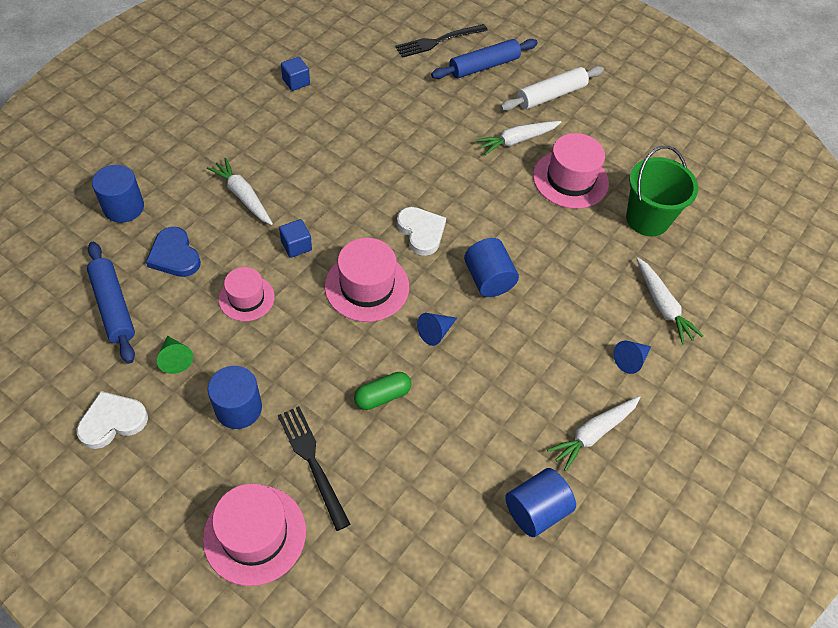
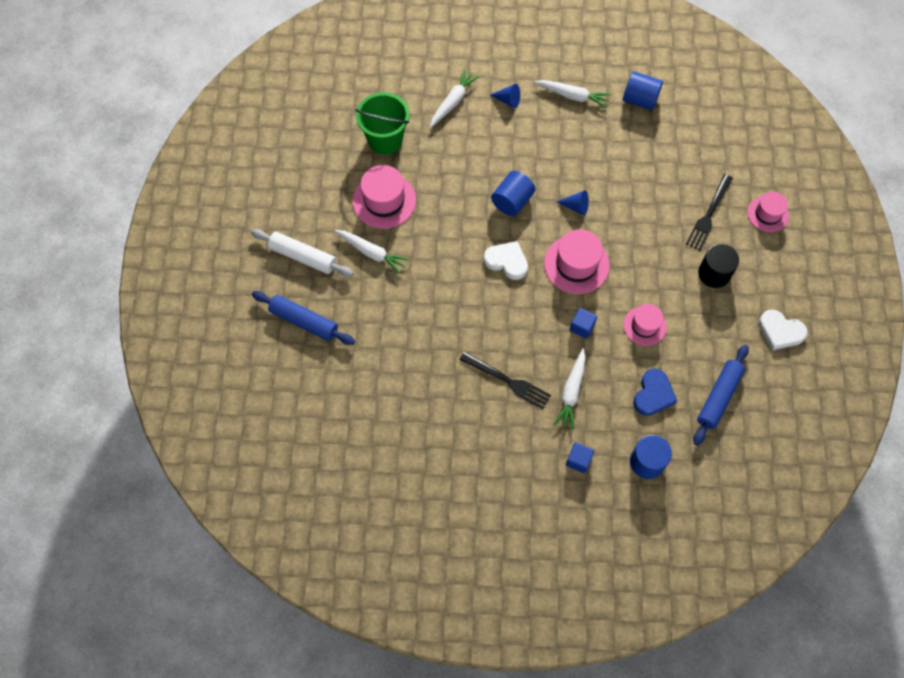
camera: 120 degrees left, 10 degrees up
(175, 358) = (717, 331): green cone -> none
(238, 408) = (714, 273): blue cylinder -> black cylinder
(255, 534) = (767, 214): pink hat -> pink hat, size x0.64
(296, 82) = (431, 445): blue cube -> blue cube (578, 460)
(382, 396) = (641, 207): green capsule -> none
(421, 232) = (507, 261): white heart -> white heart turned 90 degrees clockwise
(437, 41) = (299, 373): black fork -> black fork (508, 381)

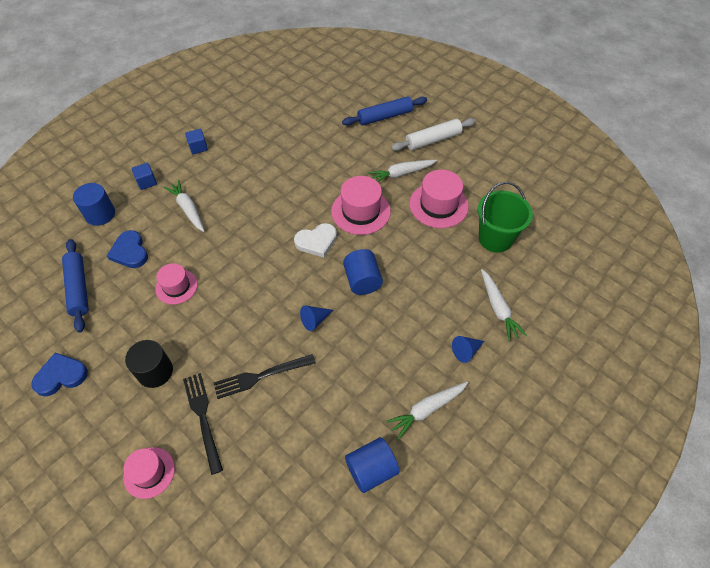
camera: 130 degrees right, 10 degrees down
(508, 381) = (234, 183): black fork -> black fork (260, 376)
(576, 264) = (268, 282): pink hat -> pink hat (360, 211)
(582, 327) = (220, 248): blue cube -> blue cube (198, 147)
(780, 331) = (61, 376): white heart -> blue heart

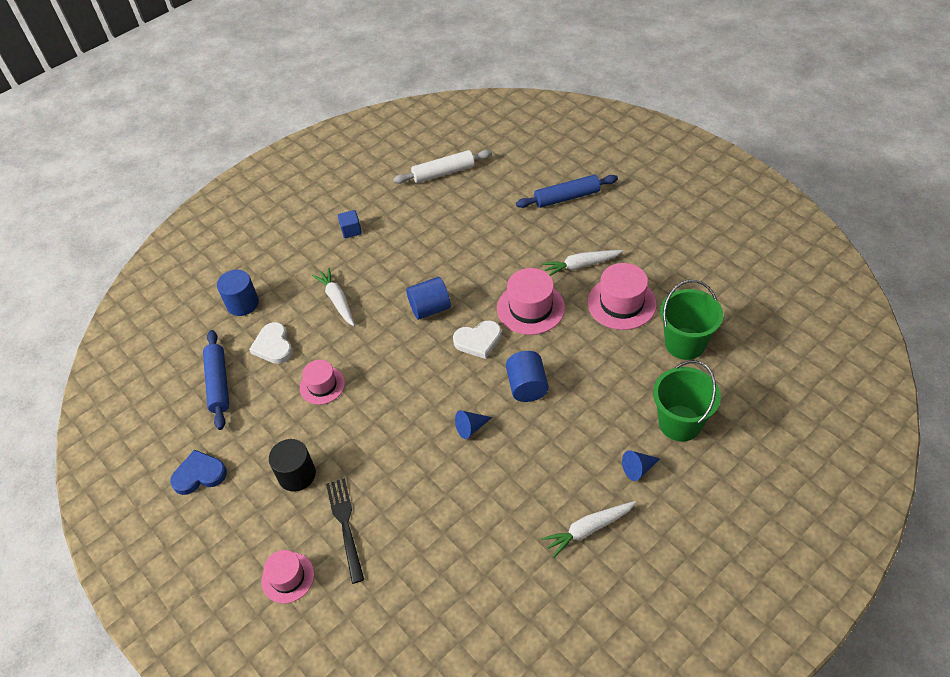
camera: 10 degrees right, 5 degrees down
(130, 252) = (273, 346): blue heart -> white heart
(147, 182) = (293, 269): blue cube -> none
(260, 376) = (408, 485): black fork -> none
(371, 469) = (522, 589): blue cylinder -> blue cylinder (430, 308)
(433, 140) = (621, 226): white rolling pin -> white rolling pin (443, 173)
(498, 308) = (680, 423): white carrot -> green bucket

